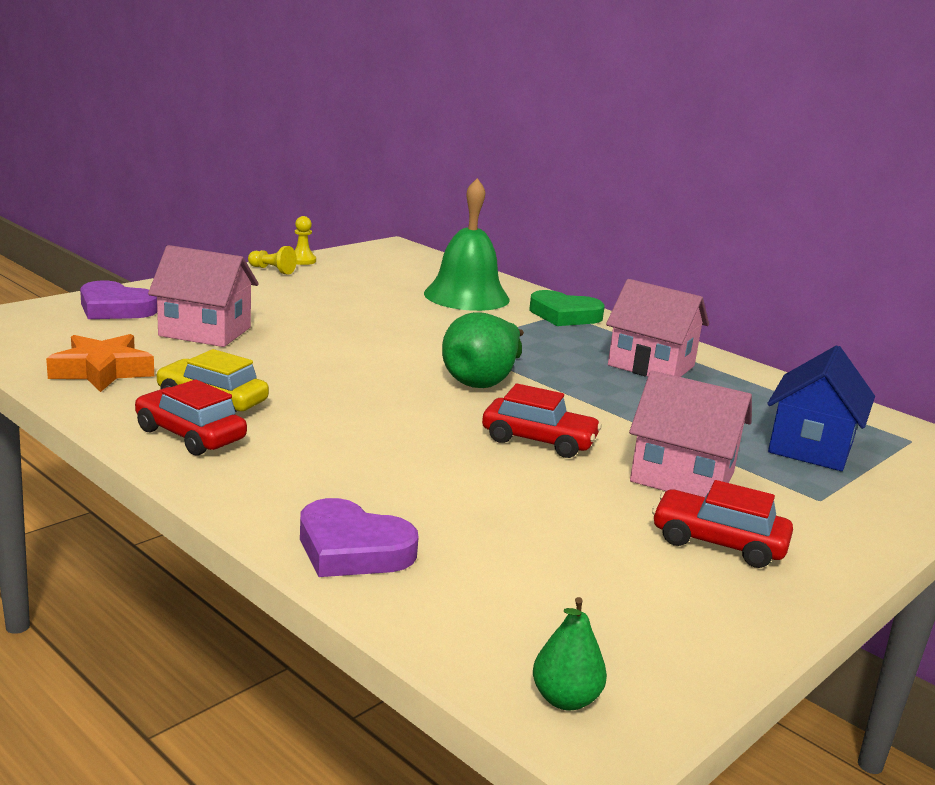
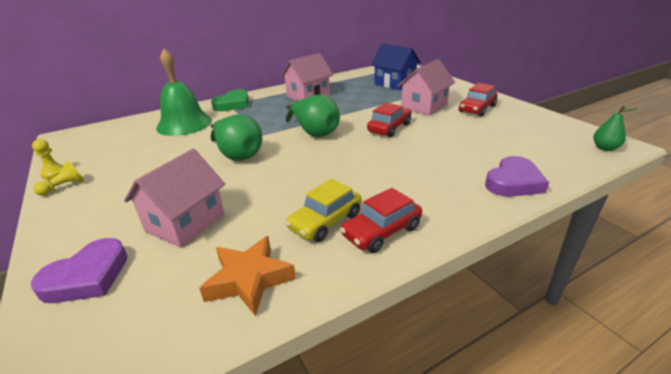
camera: 70 degrees left, 10 degrees up
(380, 338) = (238, 155): none -> green pear

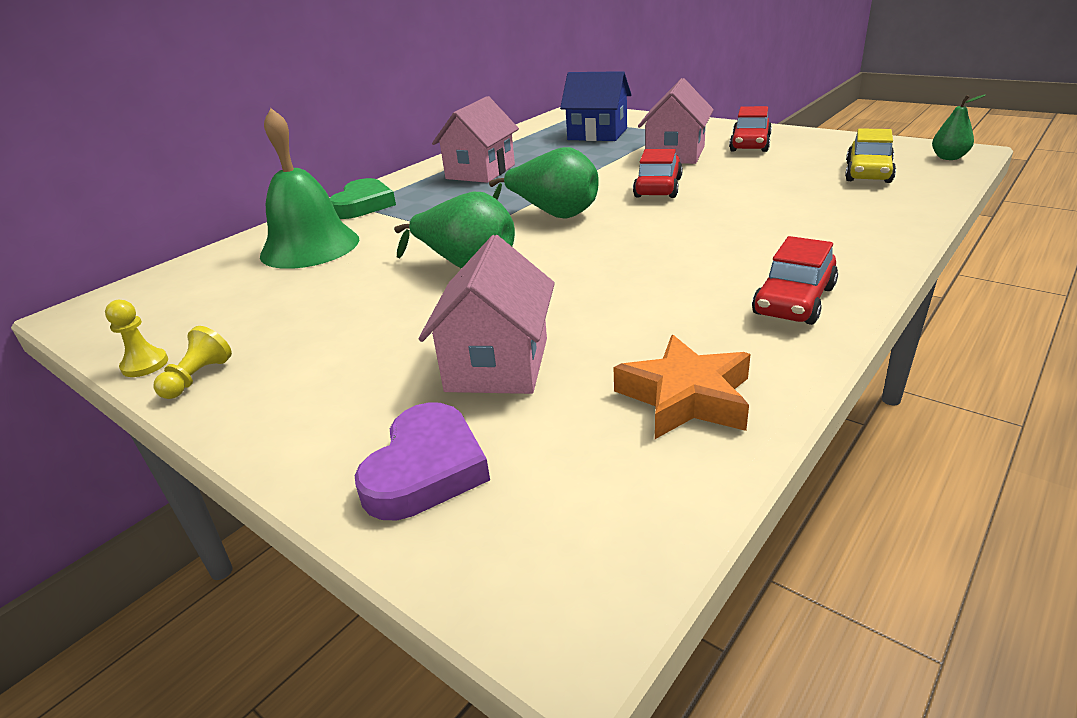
camera: 20 degrees left, 0 degrees up
(325, 221) = (706, 309): yellow car -> yellow car (868, 173)
(513, 182) = (888, 213): purple heart -> none

